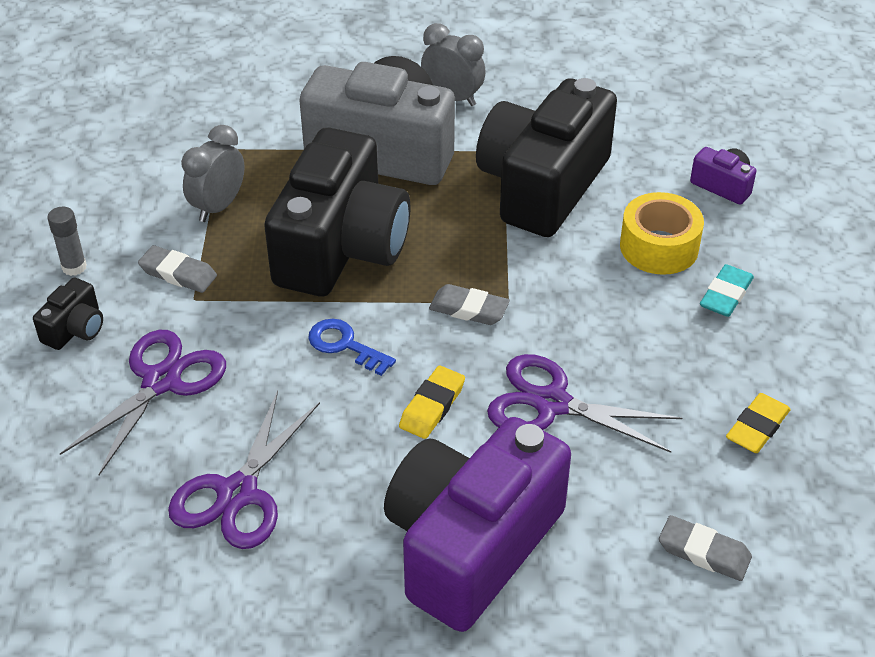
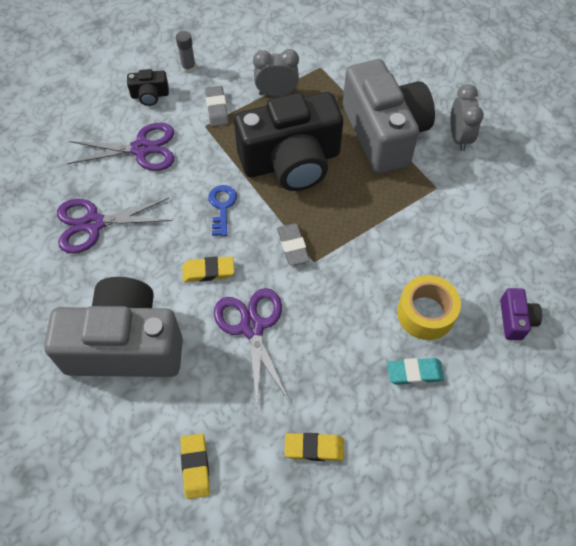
camera: 55 degrees right, 15 degrees up
(471, 545) = (125, 345): purple camera -> grey camera
(542, 186) = (424, 224): black camera -> none
(704, 552) = (195, 467): grey eraser -> yellow eraser

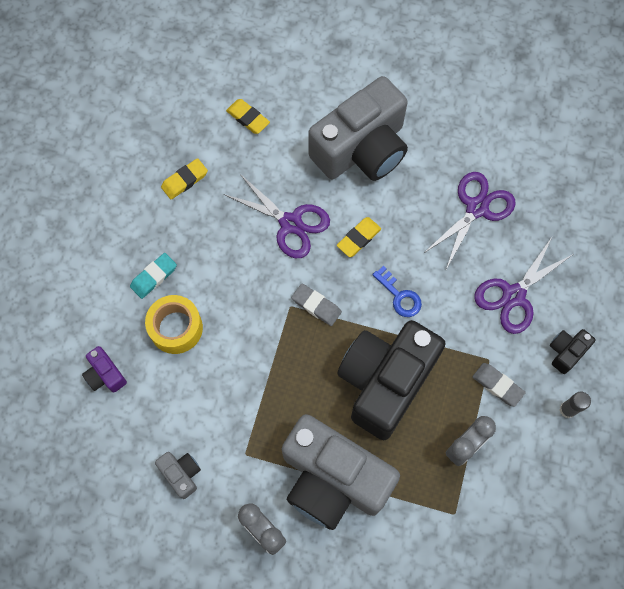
camera: 140 degrees right, 10 degrees up
(496, 207) = (181, 474): none -> grey camera

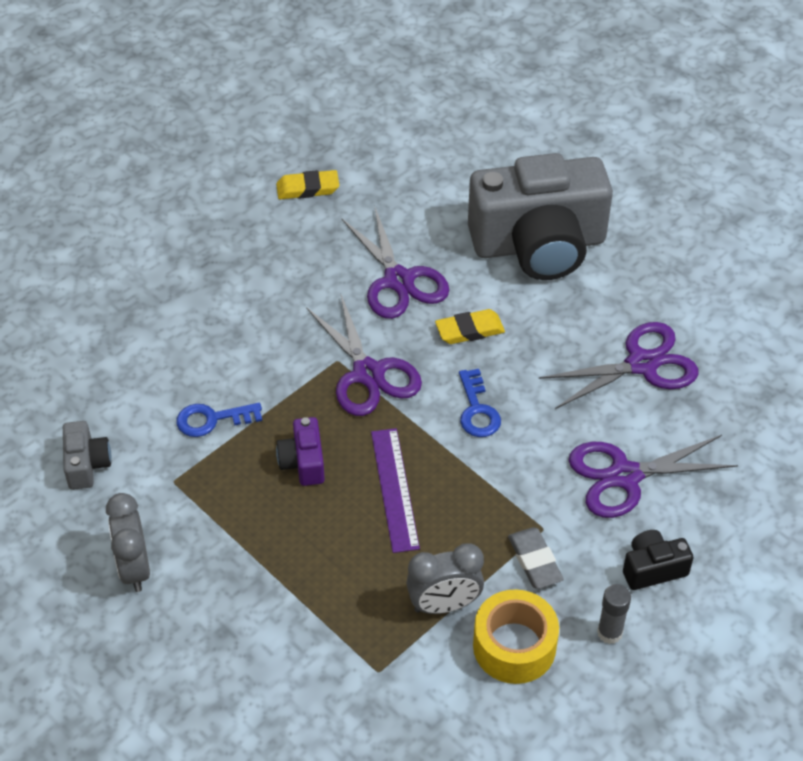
camera: 30 degrees right, 20 degrees down
(105, 374) = (79, 330): purple camera -> purple camera (303, 462)
(154, 277) = (203, 263): turquoise eraser -> none
(176, 328) = (190, 322): yellow tape -> yellow tape (514, 646)
(240, 395) = (212, 419): none -> blue key
(248, 118) = (425, 160): yellow eraser -> none
(316, 306) = (368, 374): grey eraser -> purple scissors
(333, 479) = (256, 557): grey camera -> none
(385, 382) = (394, 489): black camera -> purple ruler

